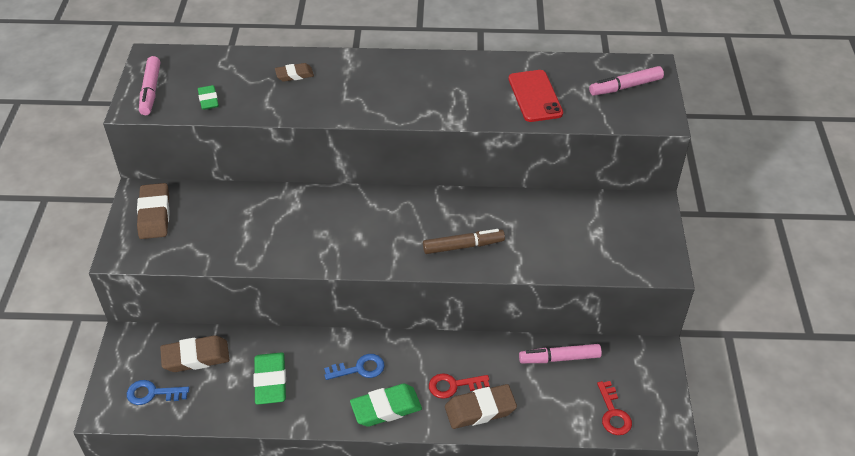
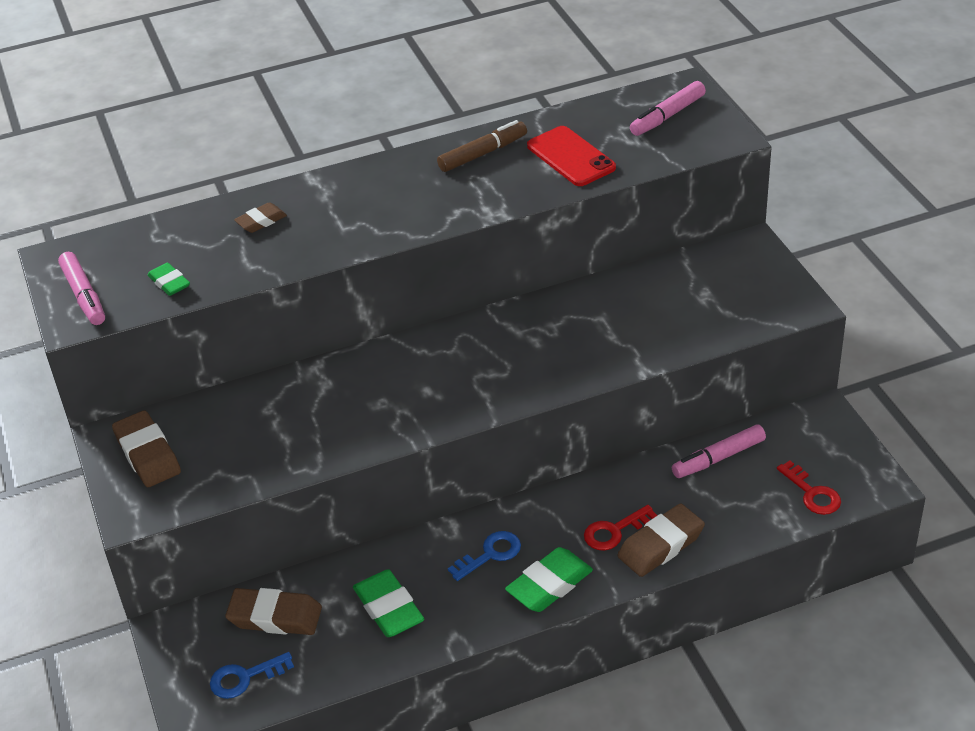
camera: 20 degrees left, 5 degrees down
(196, 357) = (275, 617): brown eraser -> brown eraser turned 45 degrees clockwise
(463, 246) = (560, 360): brown marker -> brown marker (483, 154)

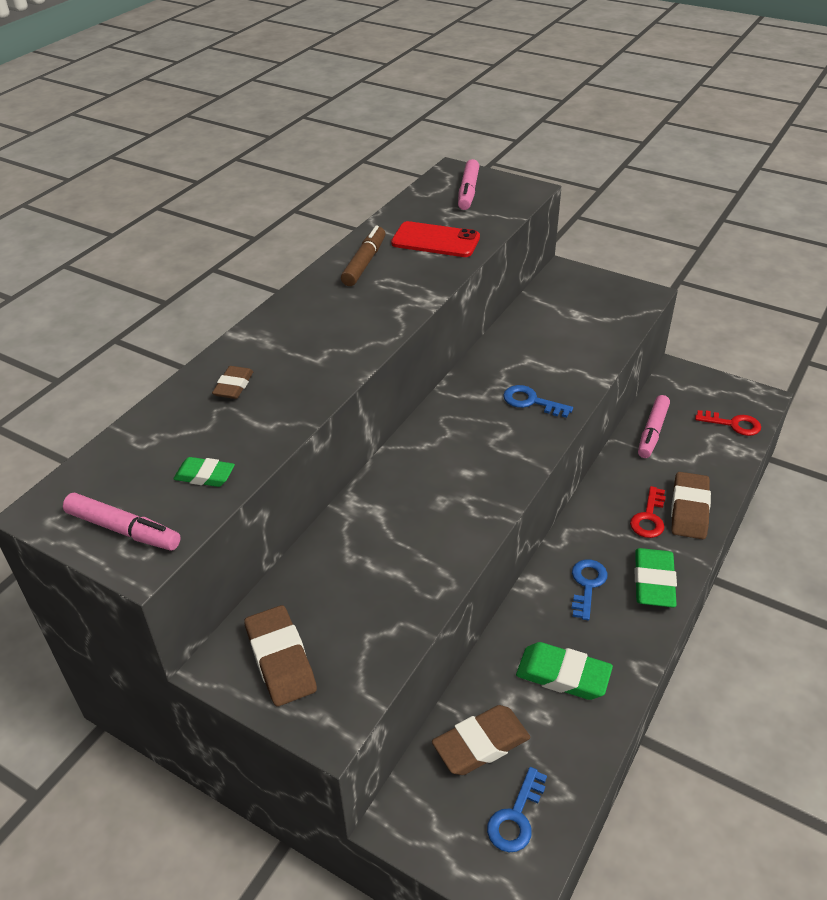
camera: 40 degrees left, 0 degrees up
(147, 454) = (280, 660): brown eraser -> brown eraser turned 45 degrees clockwise
(554, 358) = (531, 402): none -> blue key

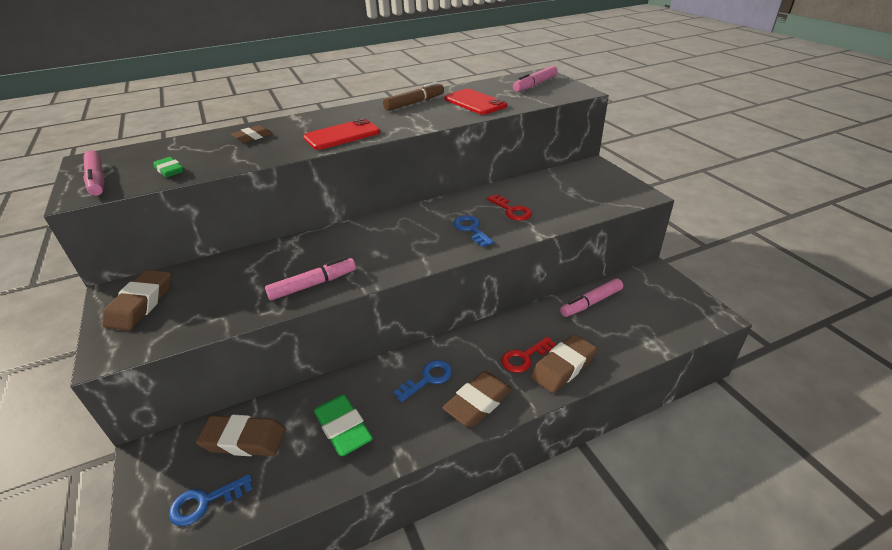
camera: 35 degrees right, 5 degrees down
(347, 342) = (342, 135): none -> red phone
(449, 539) = (313, 285): none -> pink marker
(654, 582) = (478, 402): green eraser -> brown eraser
(733, 424) = (667, 324): red key -> red key (511, 210)

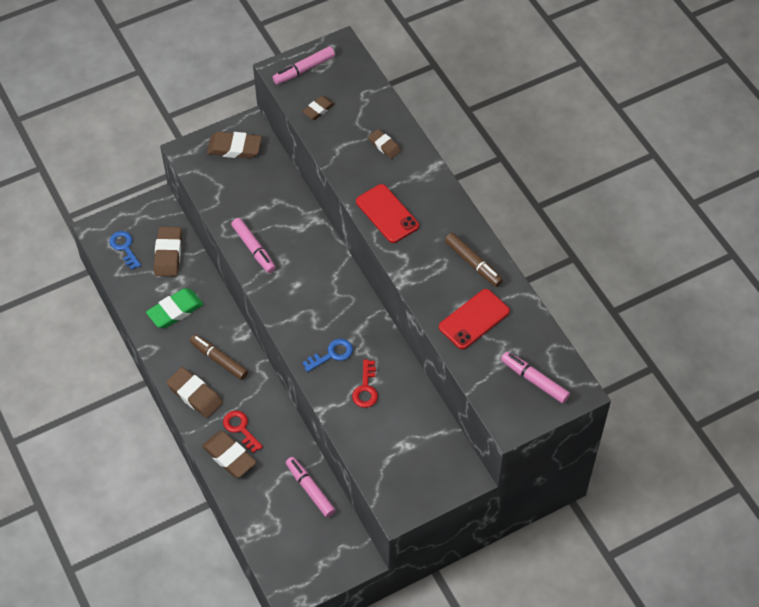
camera: 85 degrees right, 20 degrees up
(169, 170) = (318, 110): green eraser -> brown eraser
(428, 379) = (219, 360): blue key -> brown marker
(511, 210) = (366, 388): red key -> red key turned 45 degrees counterclockwise

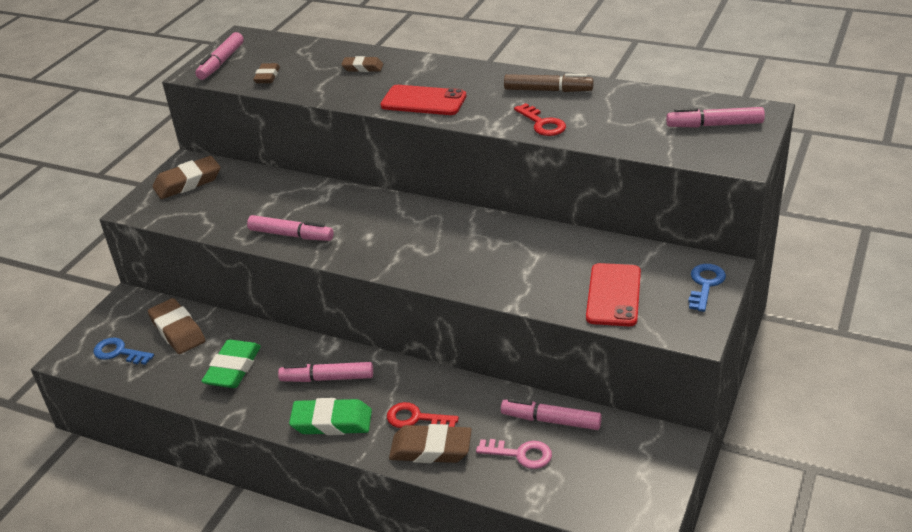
camera: 35 degrees left, 20 degrees down
(195, 395) = (332, 422): brown eraser -> green eraser
(219, 360) = (327, 378): brown marker -> pink marker
(272, 498) = (520, 454): none -> pink key
(331, 354) = (469, 262): blue key -> blue key (705, 284)
(366, 388) = (536, 266): red key -> red key (542, 123)
(474, 319) = (602, 119): red phone -> red phone (613, 295)

